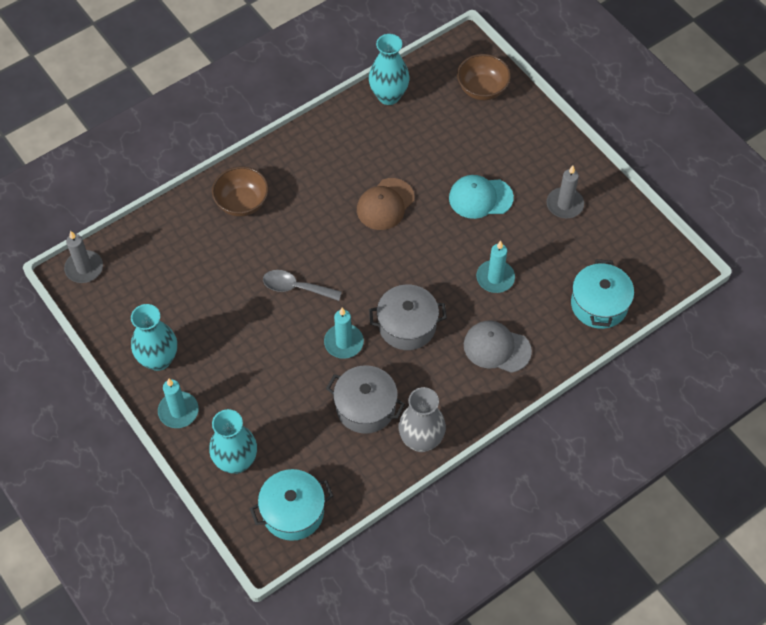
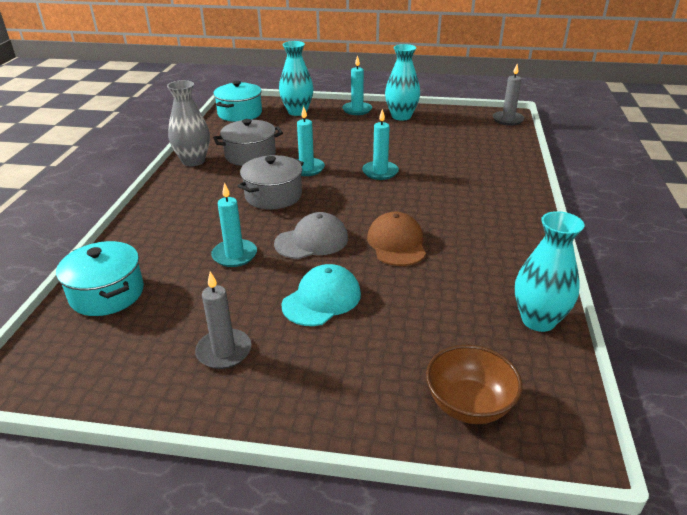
camera: 135 degrees right, 25 degrees down
(242, 203) = (492, 185): brown bowl -> none
(295, 287) = (380, 172): grey spoon -> turquoise candle
(496, 348) = (185, 220): grey cap -> grey cap (312, 241)

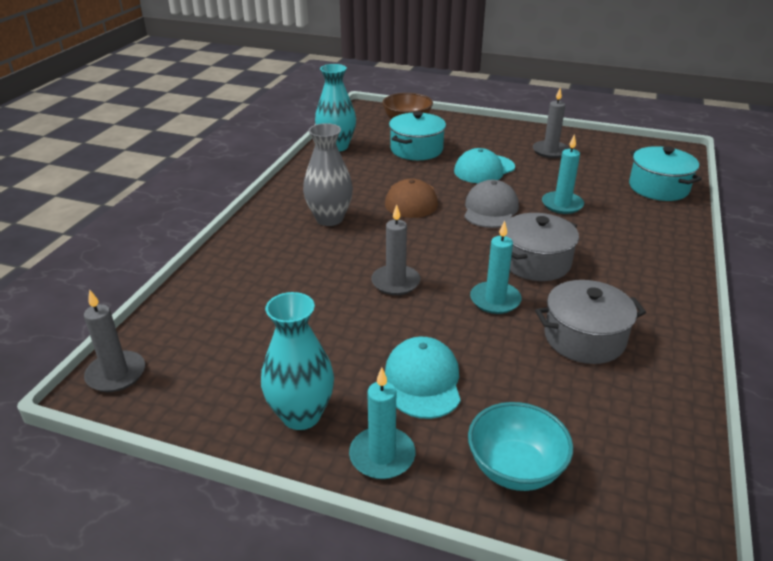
camera: 170 degrees left, 0 degrees up
(193, 161) = (671, 336): grey vase -> grey vase (329, 219)
(240, 113) = (647, 482): turquoise pot -> turquoise pot (416, 149)
(297, 112) = (515, 468): turquoise vase -> turquoise bowl
(312, 241) = (490, 209): grey cap -> grey cap turned 120 degrees clockwise
(345, 131) = (423, 381): none -> turquoise cap
(380, 172) = (395, 282): turquoise candle -> grey candle

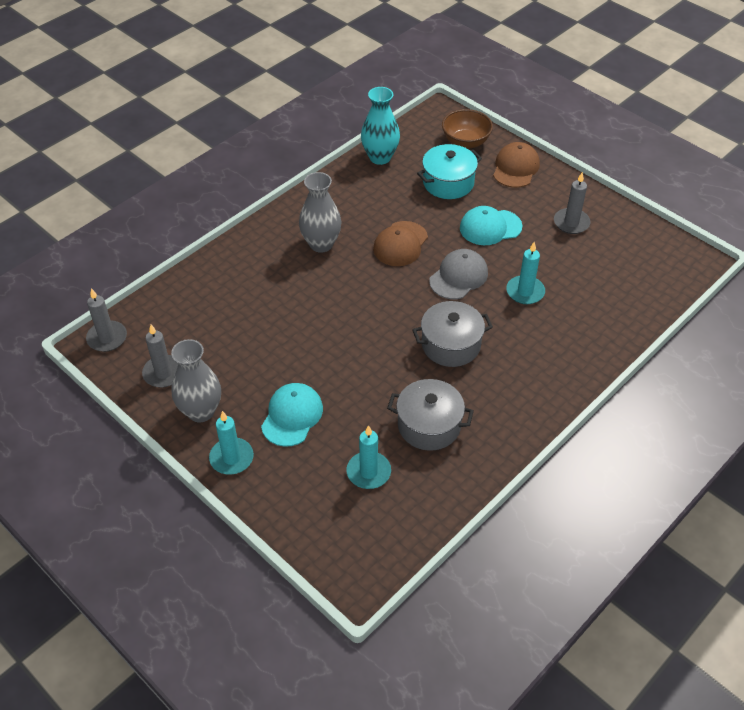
camera: 25 degrees right, 15 degrees up
(301, 415) = (201, 411): turquoise vase -> grey vase
(395, 282) = (330, 326): grey candle -> grey candle (163, 373)
(466, 129) = (515, 168): none -> brown cap
(495, 300) = (391, 369): turquoise candle -> turquoise candle (368, 472)
(515, 468) = (304, 498): turquoise bowl -> none
(658, 188) = (632, 301): turquoise pot -> none

